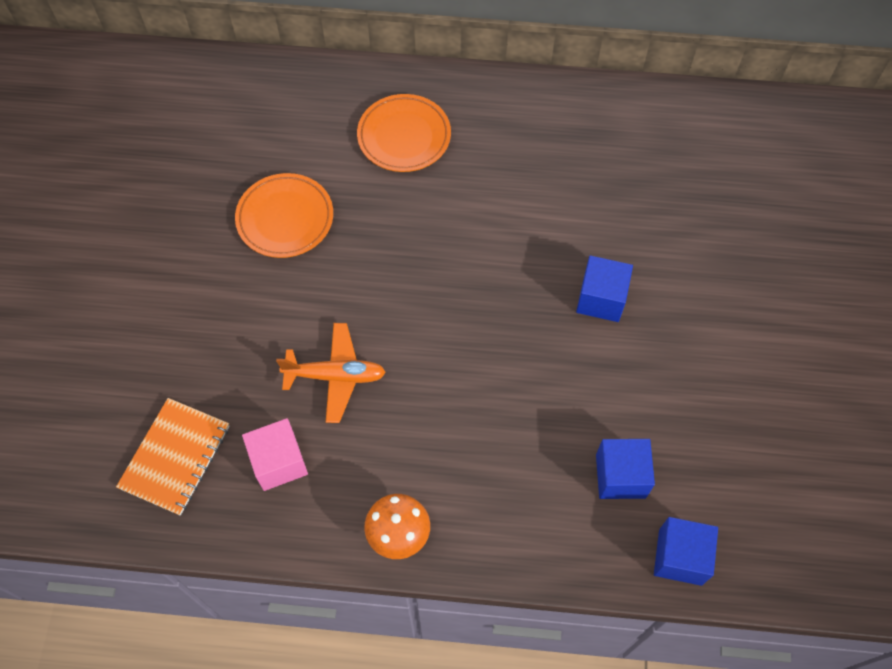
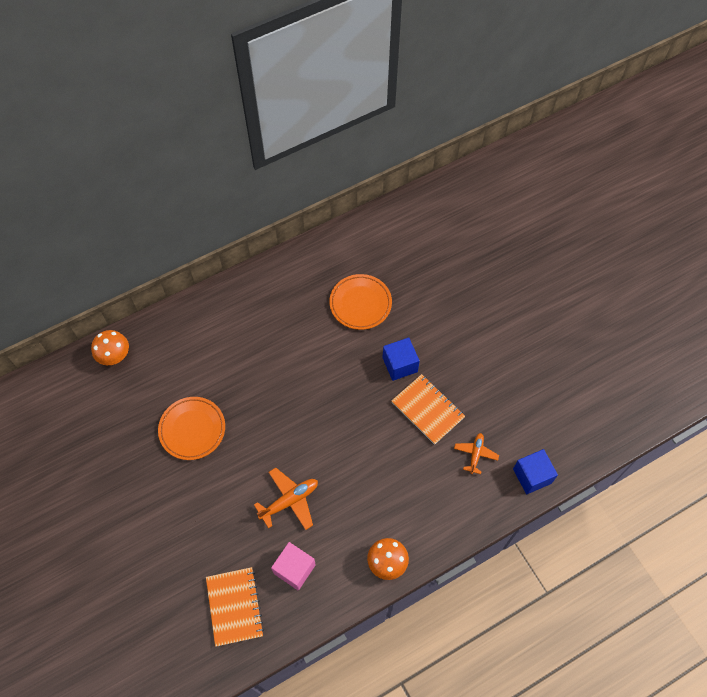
camera: 35 degrees left, 0 degrees up
(262, 83) = (115, 356): none -> orange mushroom
(404, 136) = (225, 338): orange plate -> orange plate (360, 304)
(596, 378) = (427, 410): none -> orange notebook
(620, 476) = (475, 454): blue cube -> orange plane

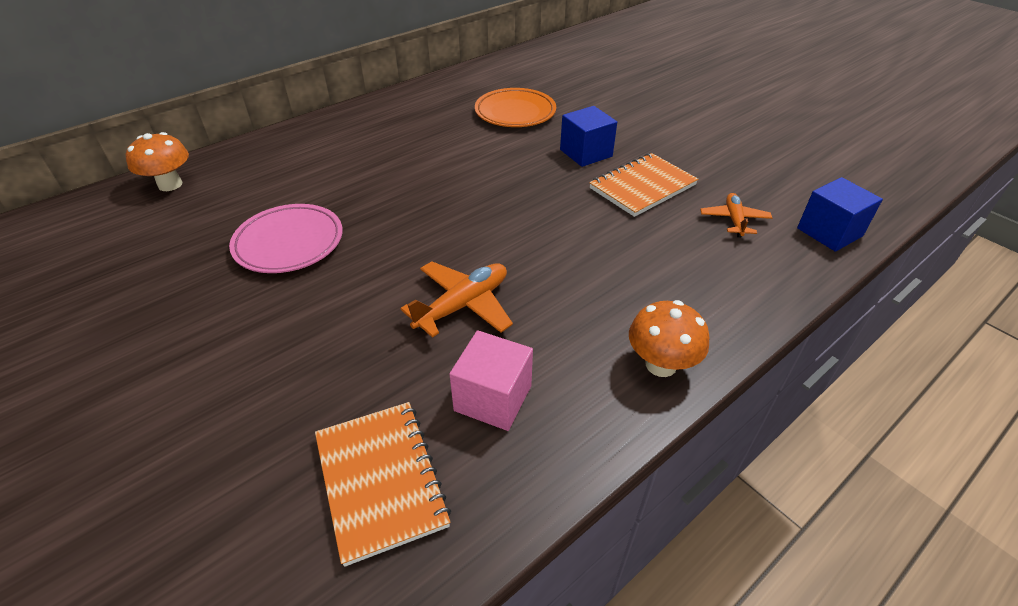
camera: 10 degrees left, 20 degrees down
(192, 429) = (289, 243): orange plate -> pink plate
(427, 410) = (642, 187): orange notebook -> orange notebook turned 75 degrees counterclockwise

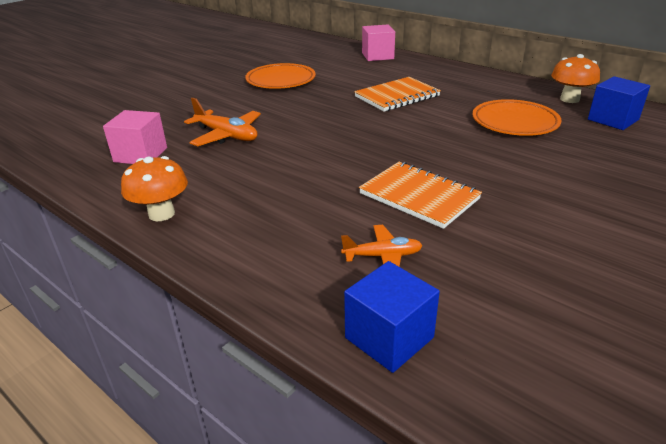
camera: 80 degrees right, 10 degrees down
(170, 184) = (328, 45): orange mushroom -> orange mushroom (569, 99)
(263, 151) = (377, 56): none -> pink cube
(289, 243) = (281, 80): pink plate -> orange plate
(380, 480) = (91, 133): orange notebook -> orange notebook (397, 96)
(586, 153) = (464, 162): blue cube -> blue cube (613, 119)

